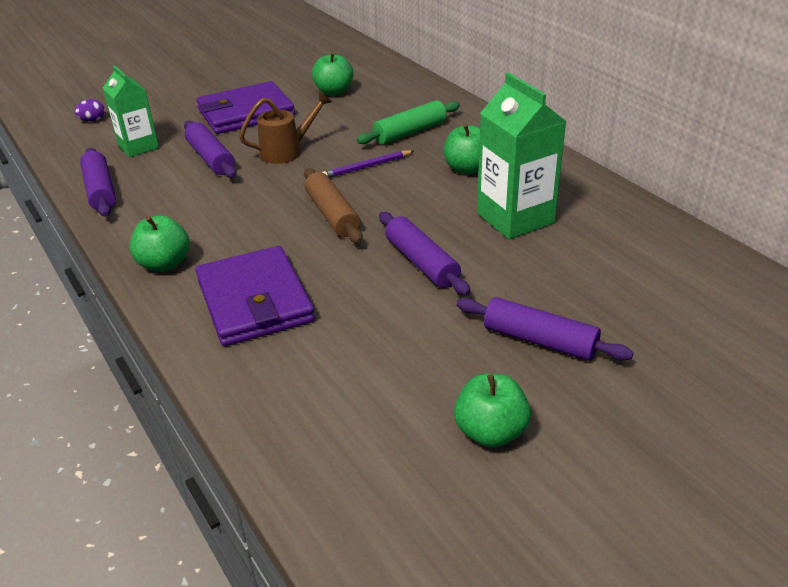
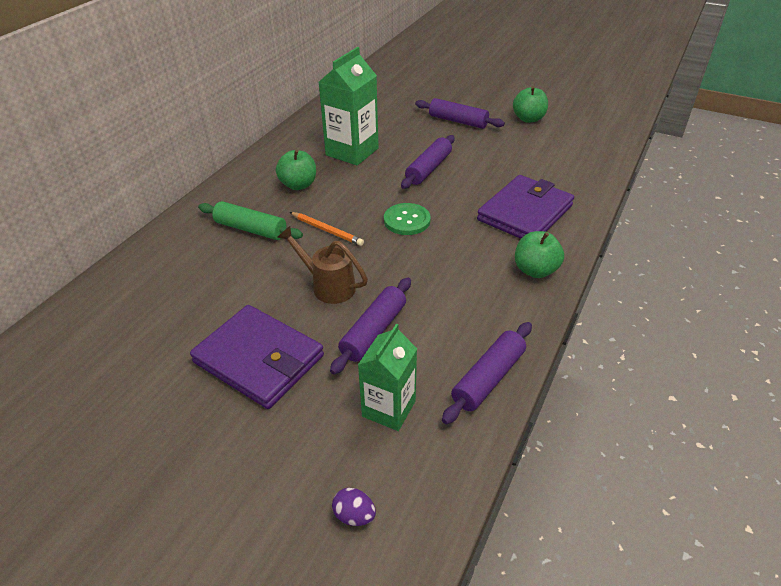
camera: 120 degrees left, 5 degrees up
(332, 214) = (407, 220): brown rolling pin -> green button
(334, 92) = (175, 312): green apple -> none
(366, 167) = (327, 230): purple pencil -> orange pencil
(539, 340) = (458, 121): purple rolling pin -> purple rolling pin turned 60 degrees counterclockwise

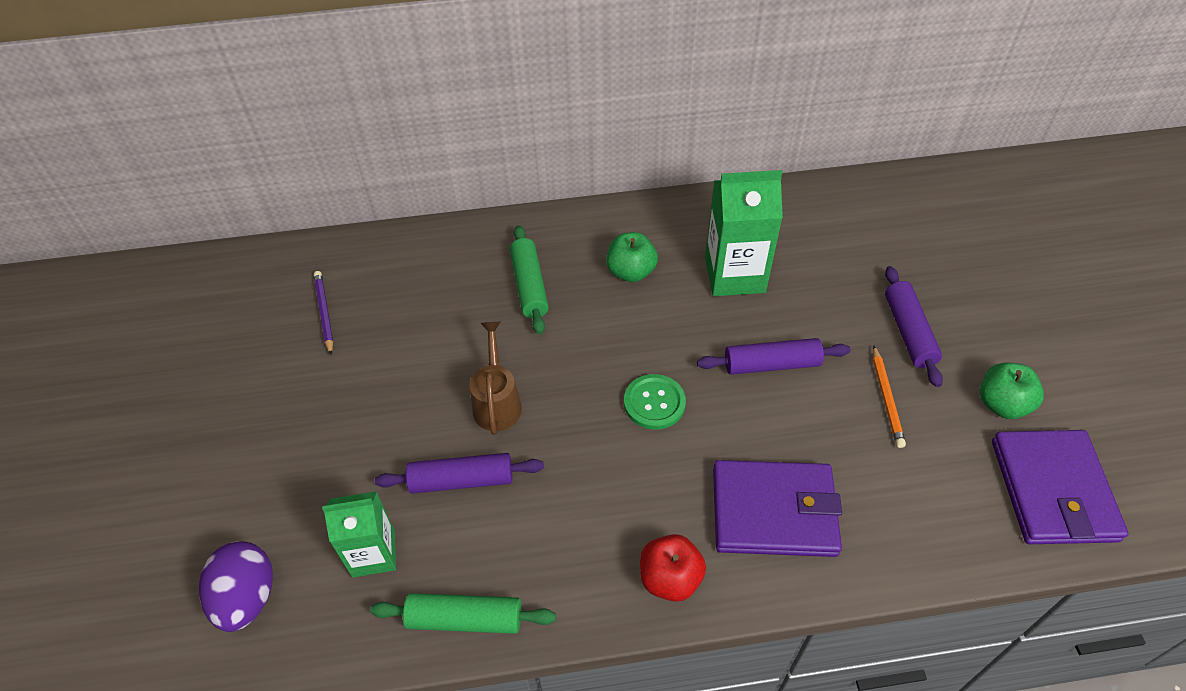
camera: 55 degrees right, 10 degrees up
(125, 345) = (324, 313): none -> purple pencil
(259, 359) = (368, 415): purple wallet -> purple wallet (1052, 490)
(327, 230) = (578, 345): orange pencil -> orange pencil (886, 399)
(354, 515) = (247, 598): purple egg -> purple egg, size x2.04
(488, 378) = (465, 619): purple rolling pin -> green rolling pin
(535, 270) = (670, 578): green apple -> red apple

